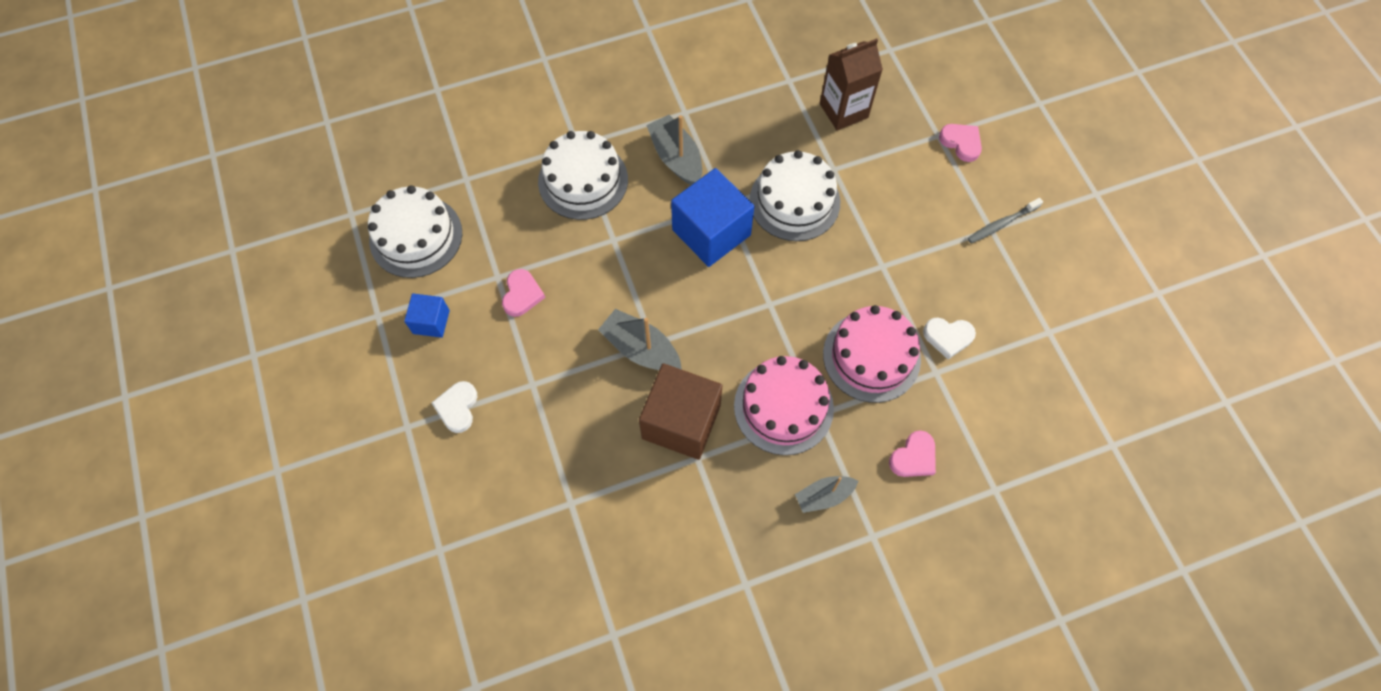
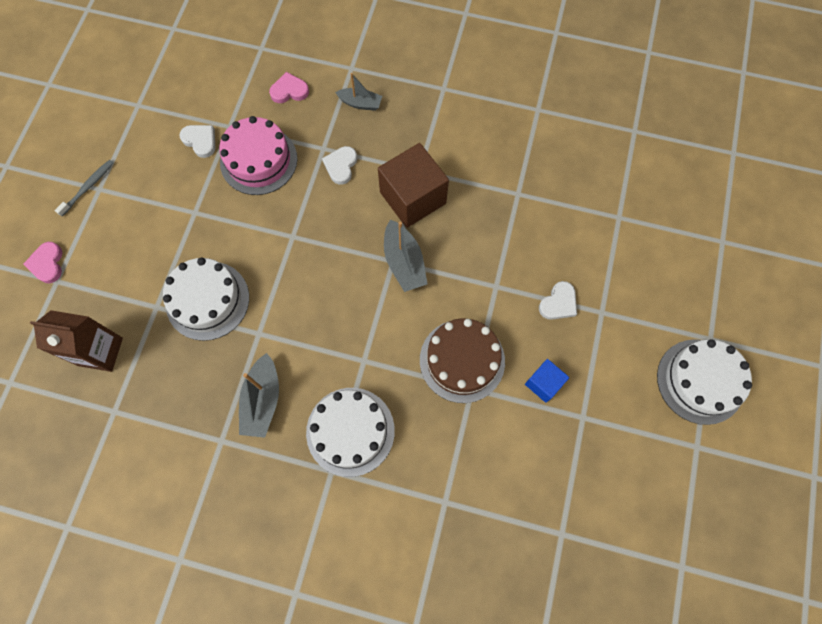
camera: 145 degrees left, 5 degrees up
(416, 236) = (517, 471): white cake -> white cake (700, 381)
(522, 294) = (462, 360): pink heart -> brown cake
(711, 232) = (288, 317): blue cube -> none
(783, 407) = (341, 166): pink cake -> white heart
(1002, 224) = (88, 187): grey toothbrush -> grey toothbrush turned 60 degrees counterclockwise

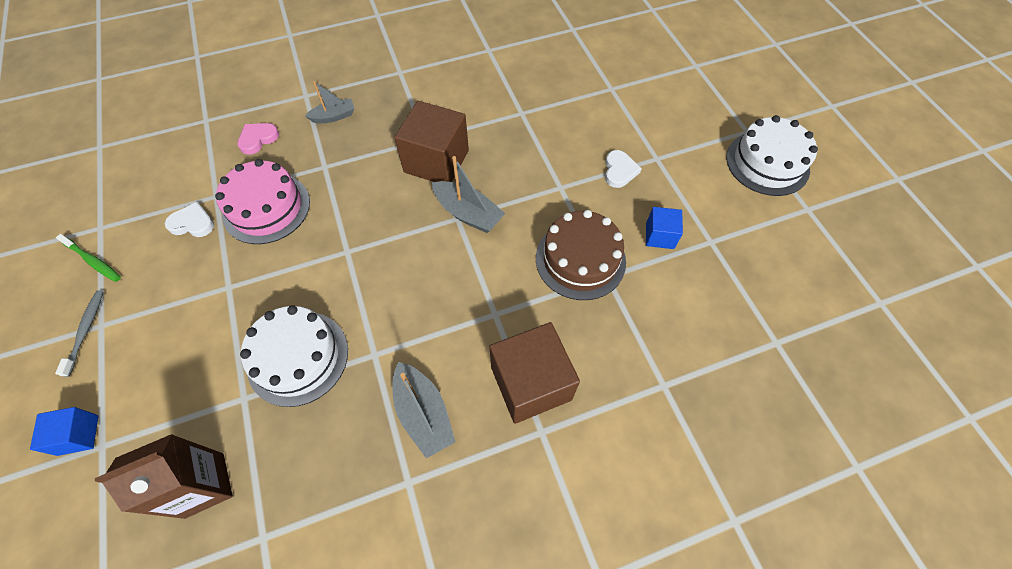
camera: 35 degrees left, 10 degrees down
(47, 264) = (78, 435): pink heart -> blue cube
(119, 132) = (93, 261): none -> green toothbrush
(341, 166) = (351, 171): white heart -> none
(350, 431) = (531, 383): white cake -> brown cube

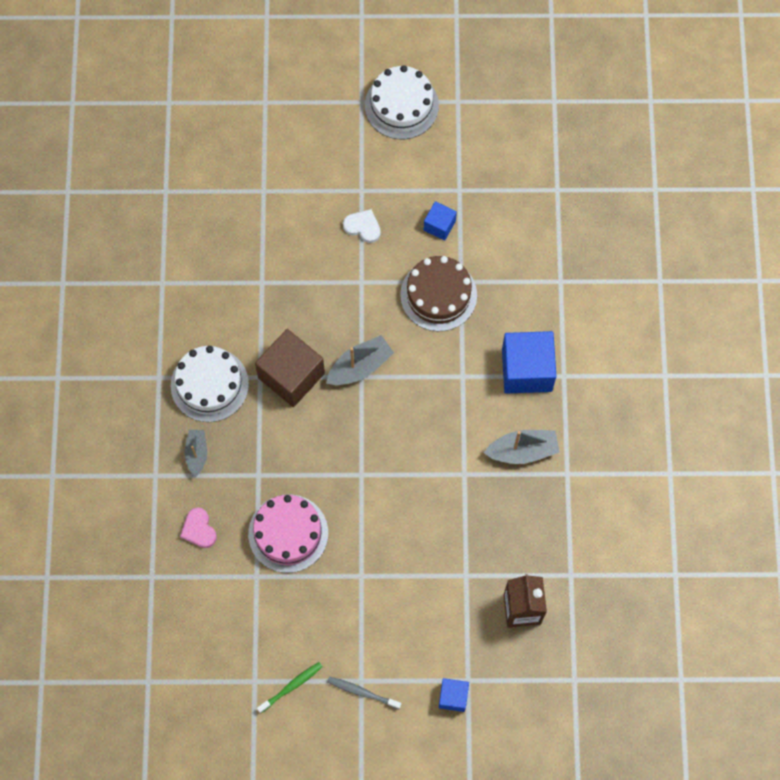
camera: 70 degrees left, 10 degrees up
(192, 223) = (281, 599): white heart -> none
(298, 357) = (446, 530): white cake -> white cake (209, 384)
(531, 383) = (526, 370): brown cube -> blue cube

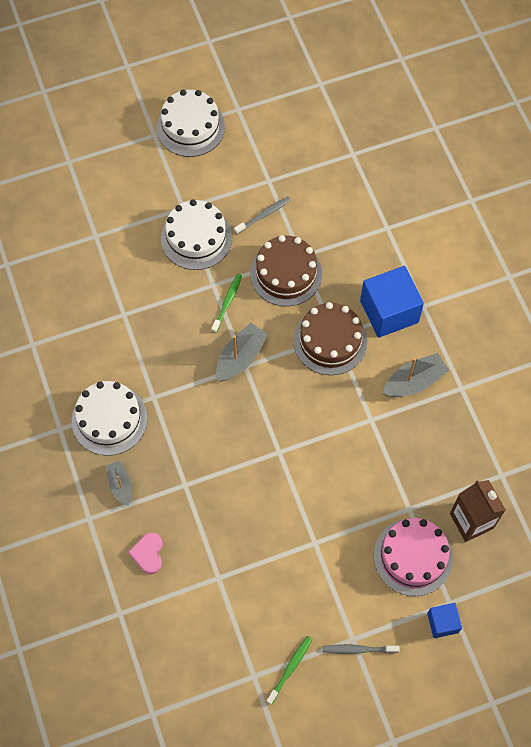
camera: 20 degrees left, 5 degrees down
(199, 529) = (148, 553): pink heart -> pink heart turned 45 degrees clockwise
(288, 533) = (232, 528): pink cake -> pink cake (413, 557)
(291, 375) = (181, 386): brown cube -> none
(363, 227) = (196, 238): white heart -> white cake
(368, 305) = (227, 303): none -> green toothbrush
(439, 225) = (263, 215): blue cube -> grey toothbrush
(455, 380) = (330, 341): none -> brown cake

